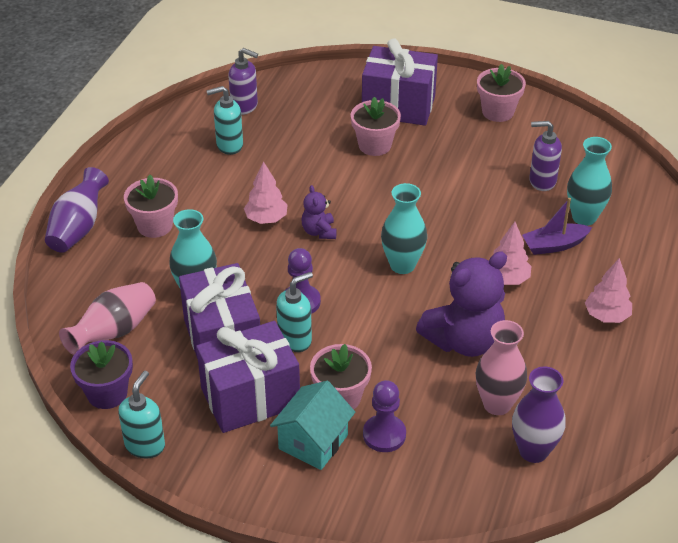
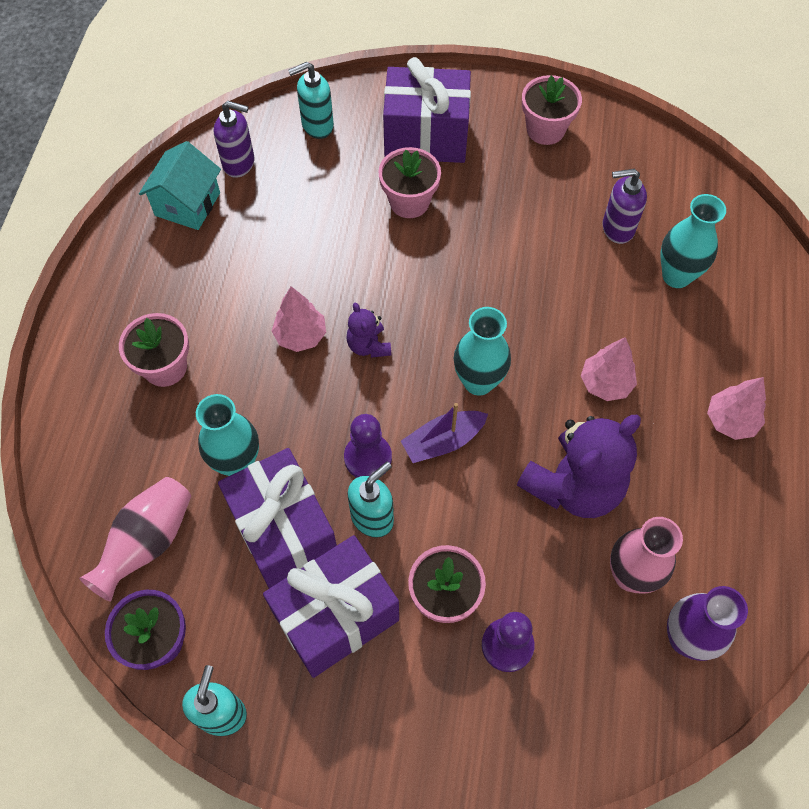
camera: 10 degrees left, 20 degrees up
(78, 228) = (70, 386): purple vase -> none
(229, 145) = (232, 227): turquoise soap dispenser -> turquoise soap dispenser (317, 126)
(313, 442) = (425, 671): turquoise house -> turquoise house (187, 204)
(554, 245) = (650, 323): purple boat -> purple boat (443, 441)

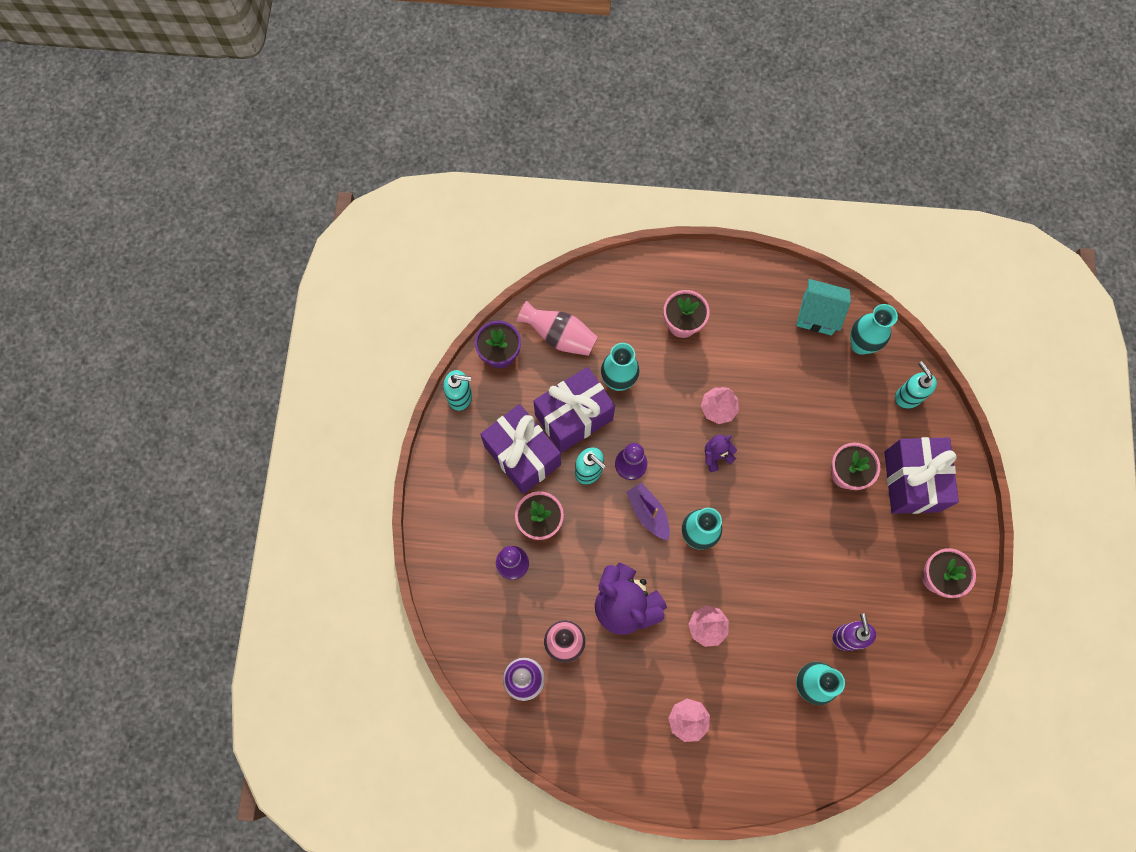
camera: 85 degrees right, 10 degrees up
(239, 163) = (861, 344): purple soap dispenser -> turquoise vase

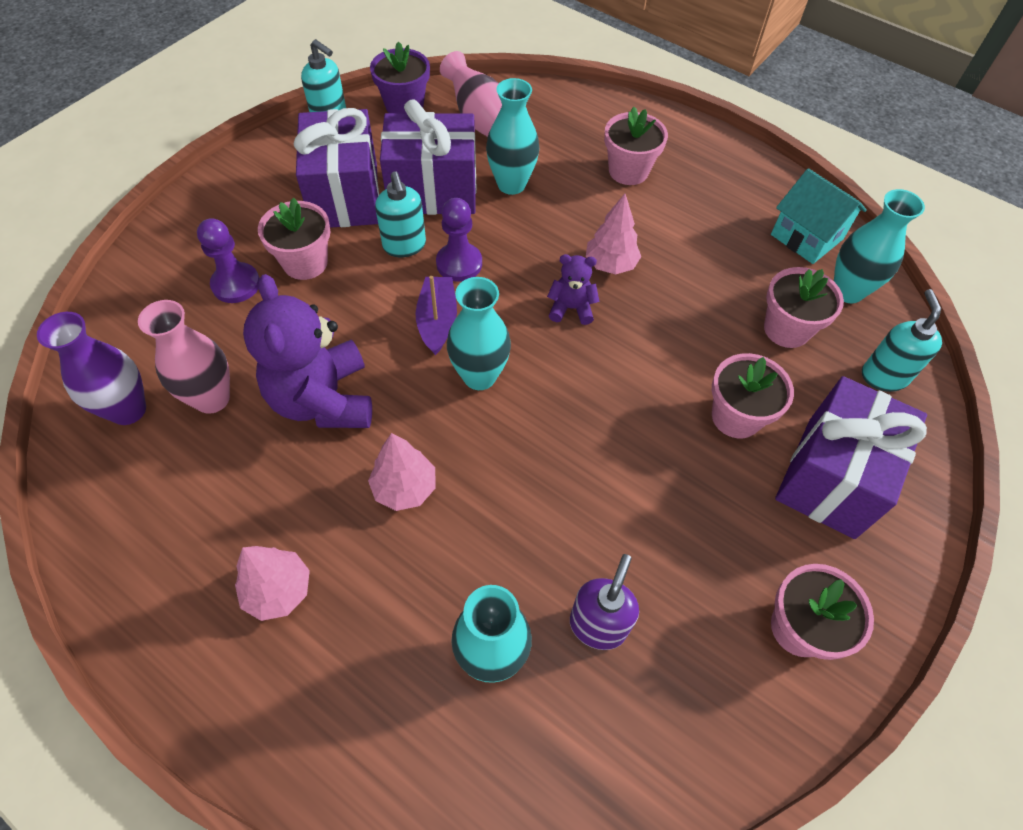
camera: 30 degrees right, 15 degrees down
(841, 395) = (786, 329): none -> pink flower pot

